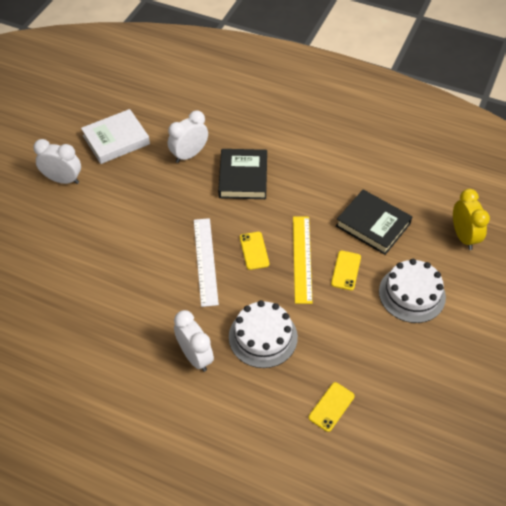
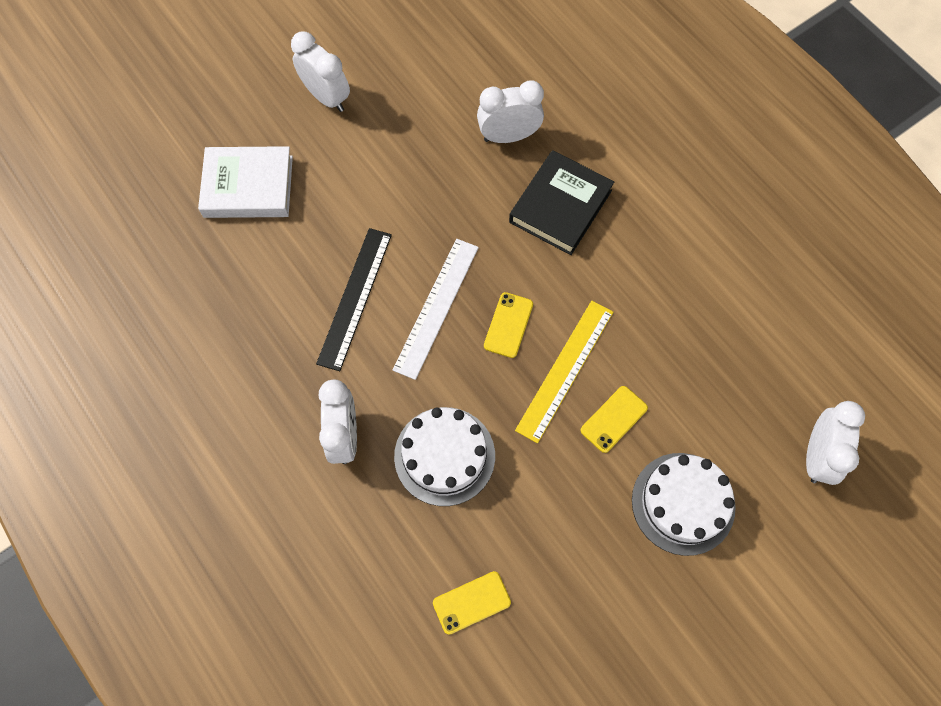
camera: 30 degrees right, 15 degrees up
(116, 140) = (426, 68): white book -> white book (248, 187)
(152, 279) = (355, 298): none -> black ruler
(373, 225) = (696, 370): black book -> none
(463, 236) = (817, 456): yellow clock -> white clock

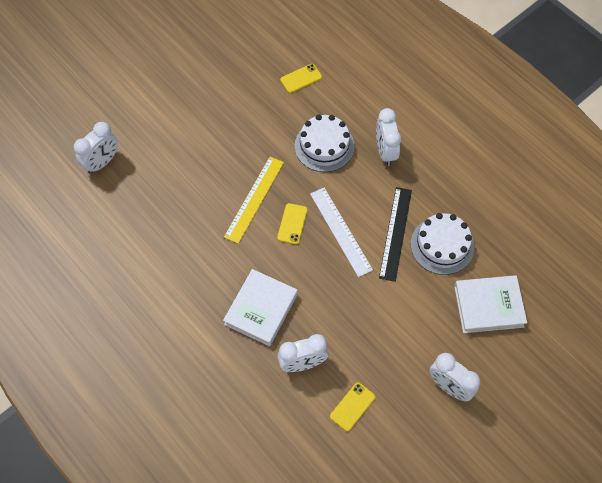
camera: 175 degrees right, 5 degrees down
(436, 307) = (340, 231): white ruler -> white ruler turned 45 degrees counterclockwise
(560, 206) = (261, 309): black book -> white book
(614, 419) = (223, 173): yellow phone -> yellow phone (352, 406)
(683, 503) = (184, 132): white cake -> white cake (442, 245)
(817, 456) = (102, 162): white clock -> white clock turned 150 degrees counterclockwise

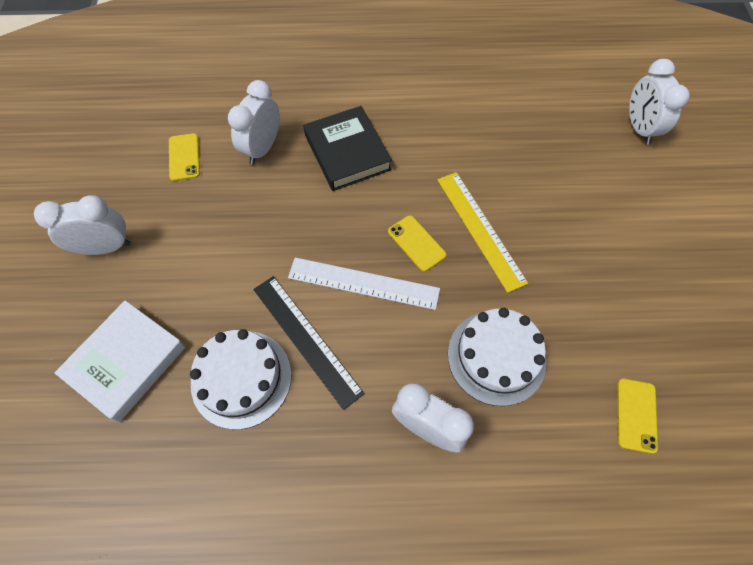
camera: 130 degrees right, 0 degrees up
(261, 309) = (347, 152): white book -> black book

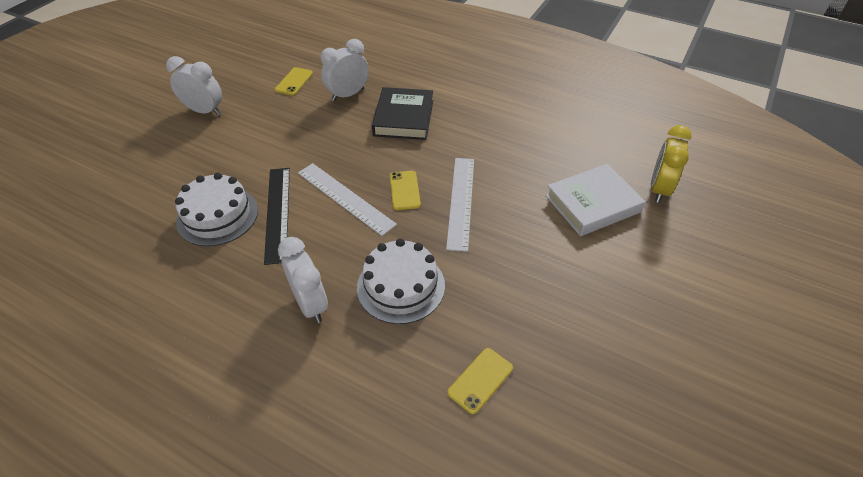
camera: 30 degrees right, 15 degrees down
(126, 362) = (161, 175): white book -> white book (592, 204)
(480, 229) = (461, 201): yellow ruler -> white ruler
(639, 128) = (659, 189): white clock -> yellow clock

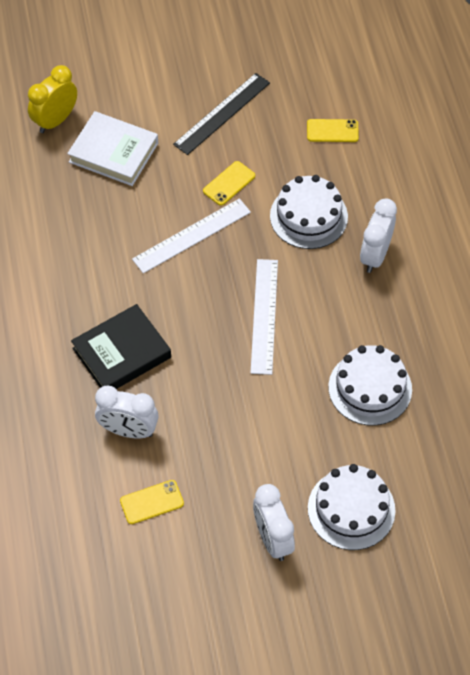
camera: 130 degrees left, 10 degrees up
(166, 151) = (351, 509): none -> white cake
(277, 213) = (325, 348): black ruler -> black ruler (222, 113)
(404, 190) = (216, 281): yellow phone -> yellow phone (229, 183)
(659, 189) = (55, 120): yellow clock -> yellow clock turned 150 degrees clockwise

